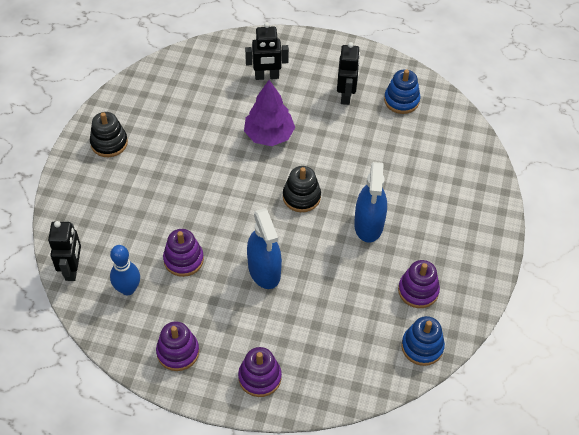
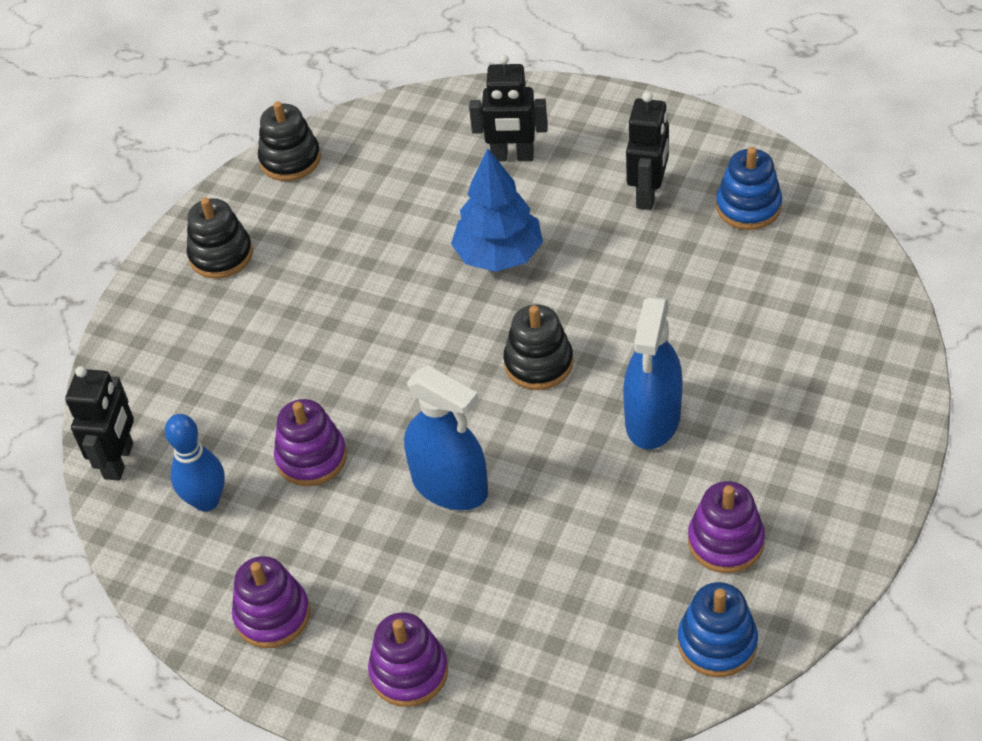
camera: 15 degrees right, 5 degrees down
(139, 83) = (290, 159): none -> black stacking toy
(264, 270) = (450, 486): blue spray bottle -> blue spray bottle turned 45 degrees counterclockwise
(269, 135) = (499, 255): purple tree -> blue tree

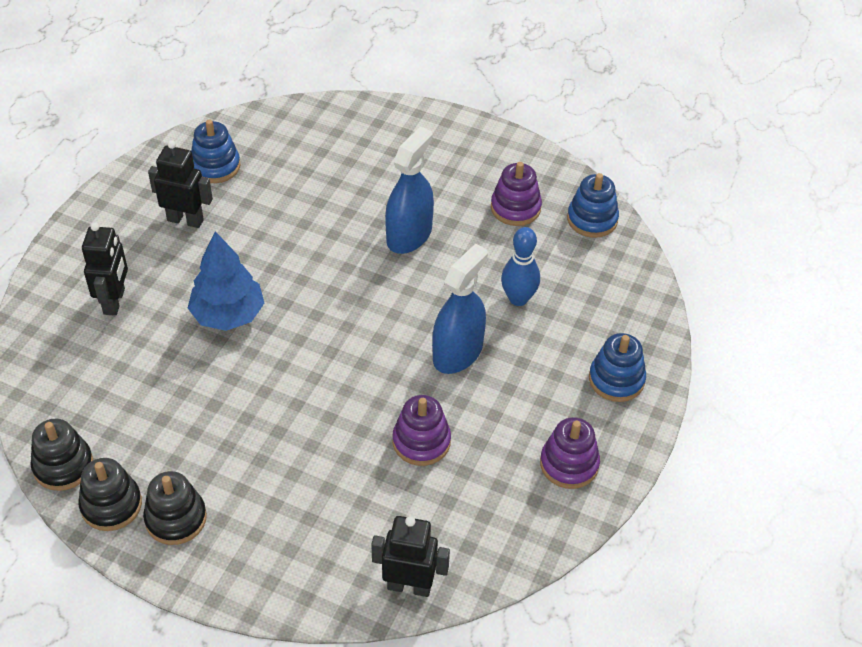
camera: 95 degrees left, 0 degrees up
(206, 501) = (458, 515): blue bowling pin -> blue bowling pin (518, 298)
(409, 672) = (616, 379): purple stacking toy -> blue stacking toy
(538, 363) = (347, 295): black stacking toy -> black stacking toy (111, 505)
(653, 419) = (409, 235): blue spray bottle -> blue spray bottle turned 75 degrees counterclockwise

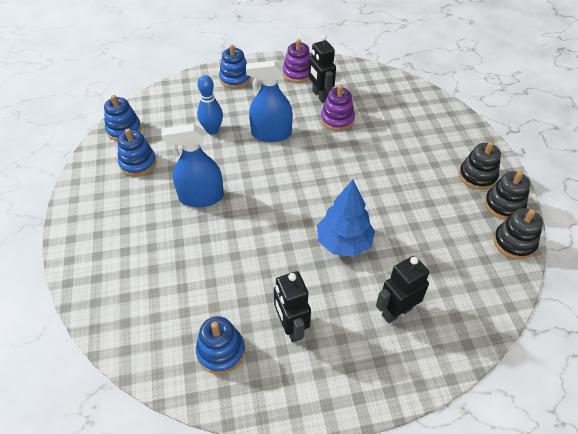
camera: 125 degrees left, 0 degrees up
(409, 586) = (408, 88): black robot -> black robot (320, 96)
(515, 208) = (138, 163): purple stacking toy -> blue stacking toy

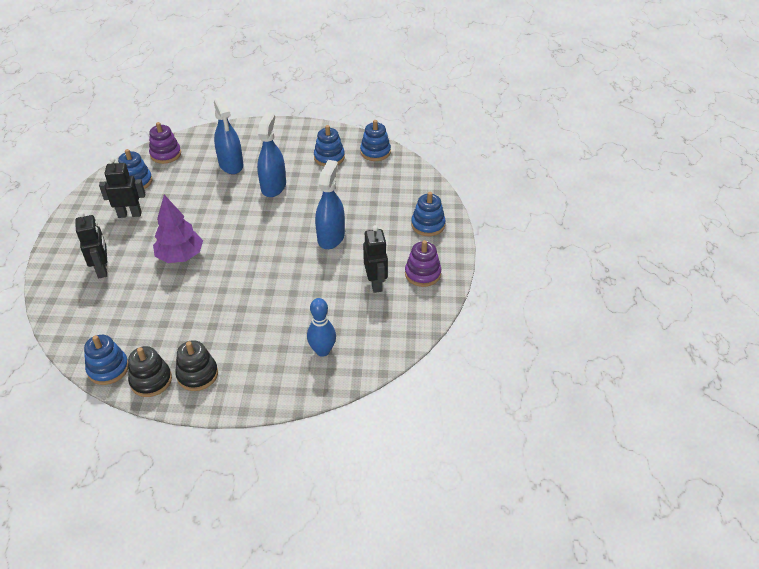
camera: 105 degrees right, 5 degrees down
(164, 251) = (231, 164): none -> blue spray bottle
(212, 130) = (353, 201): blue bowling pin -> blue bowling pin (322, 351)
(320, 96) = (376, 283): black robot -> black robot turned 90 degrees clockwise
(337, 120) = (331, 288): purple stacking toy -> purple stacking toy (166, 154)
(344, 242) = (180, 256): blue tree -> purple tree
(514, 243) = (108, 369): black stacking toy -> blue stacking toy

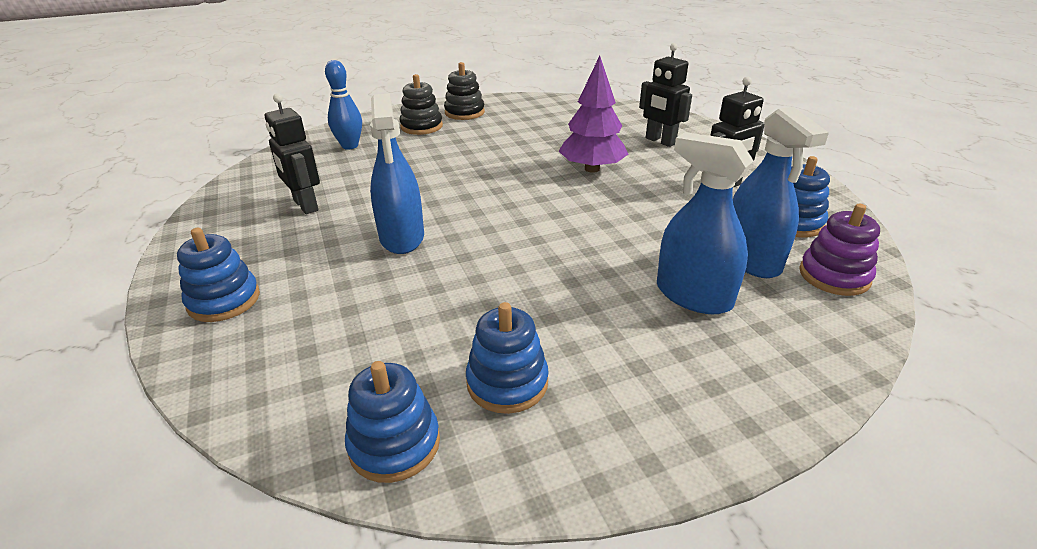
camera: 155 degrees right, 10 degrees down
(108, 369) = (547, 100): blue stacking toy -> none
(151, 380) = (502, 103): black stacking toy -> black stacking toy (421, 126)
(273, 186) = (567, 281): blue spray bottle -> blue spray bottle (751, 259)
(422, 274) = (232, 231): purple stacking toy -> none

